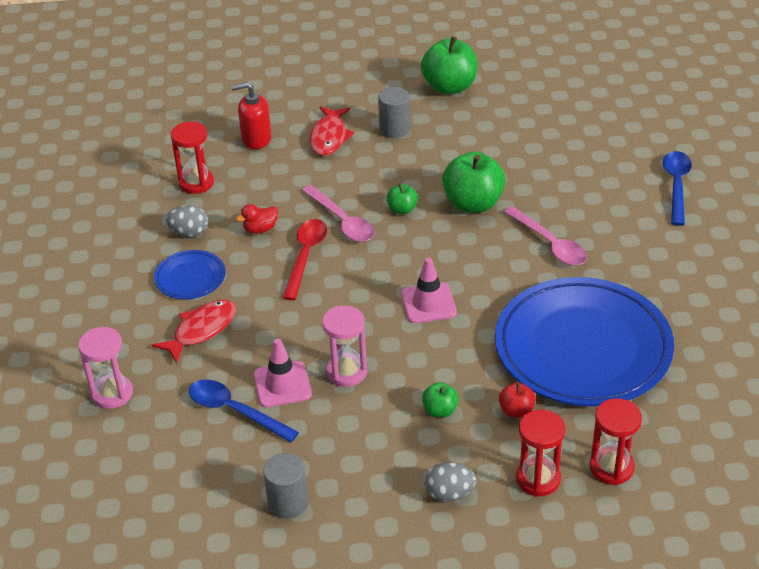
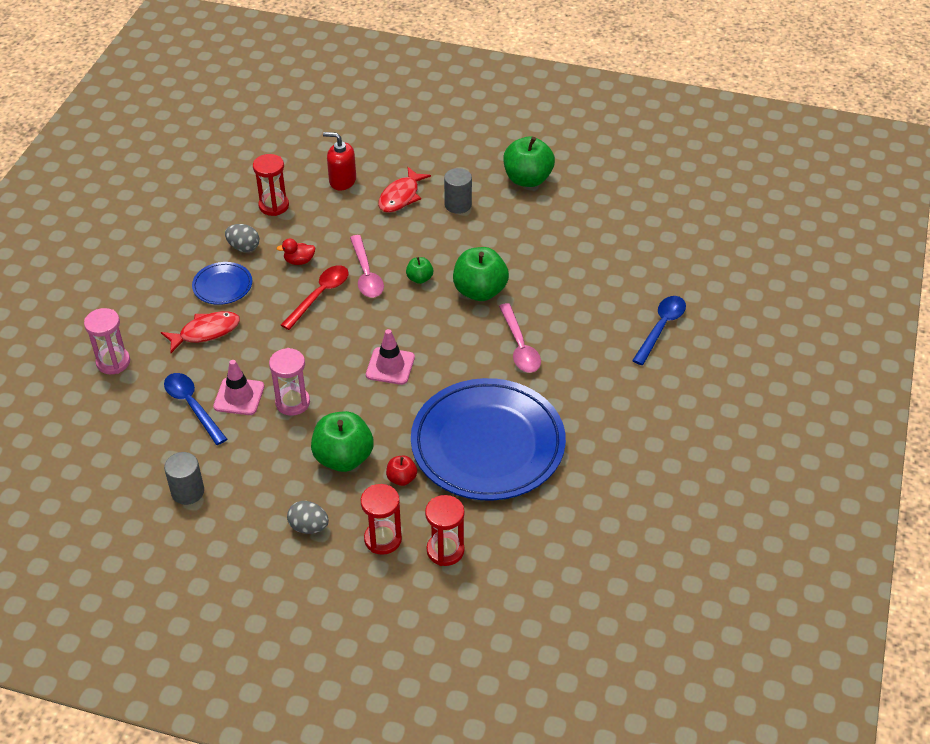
camera: 20 degrees right, 5 degrees up
(440, 410) = (343, 458): green apple -> green apple, size x2.01

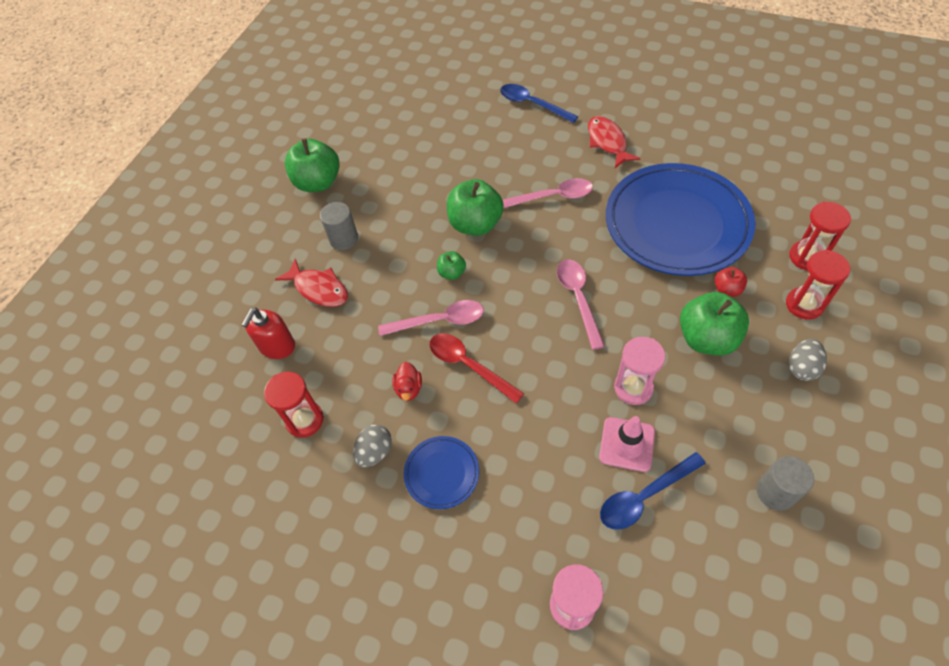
camera: 80 degrees left, 10 degrees up
(206, 332) = (521, 489): red fish -> red fish (607, 142)
(390, 366) = (578, 299): pink traffic cone -> pink spoon

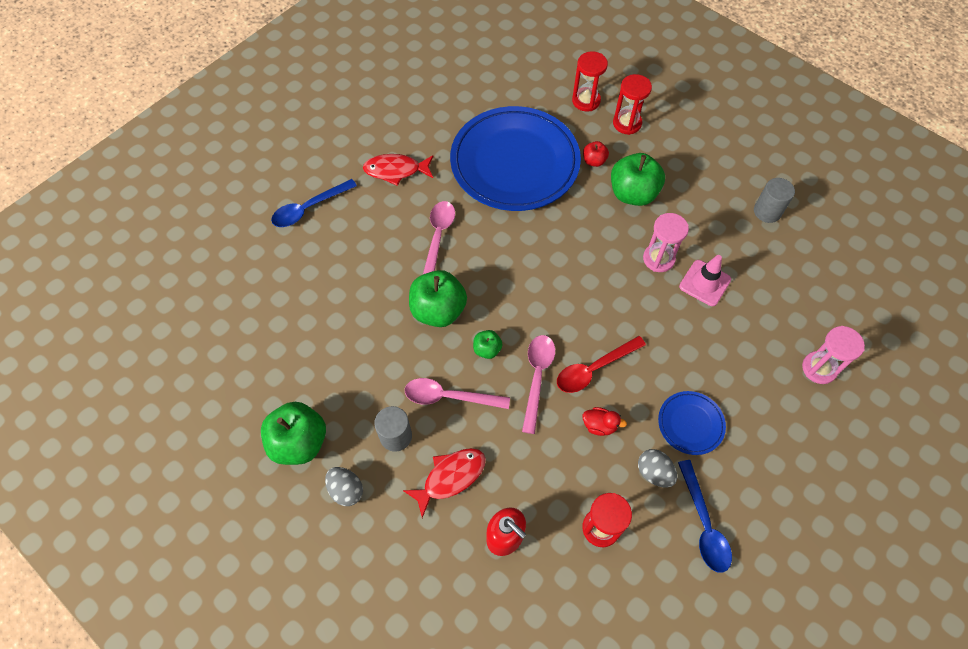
camera: 75 degrees left, 5 degrees up
(578, 299) = (560, 262): pink spoon -> pink spoon (449, 397)
(644, 496) = (749, 289): blue spoon -> blue spoon (703, 524)
(802, 368) = (678, 151): grey egg -> grey egg (346, 490)

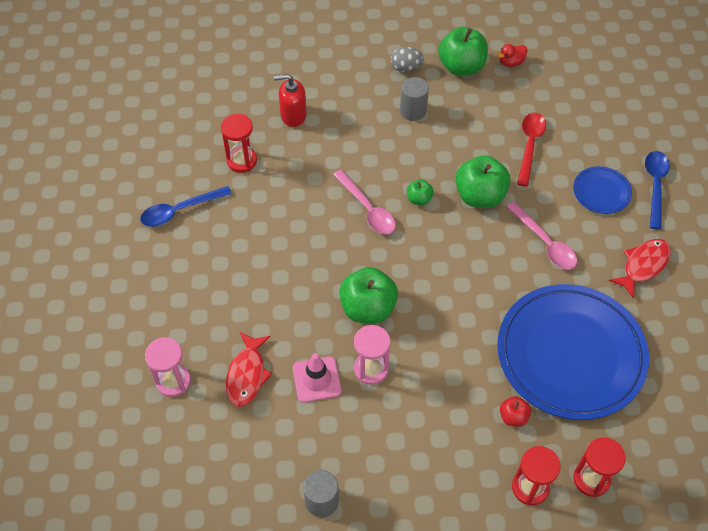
camera: 135 degrees right, 5 degrees down
(449, 397) = (408, 154): pink spoon -> none
(450, 477) = (356, 117): red fish -> red fish (247, 374)
(594, 369) = (336, 245): red spoon -> red spoon (530, 146)
(599, 425) = (297, 213): red duck -> red duck (511, 62)
(633, 193) = (449, 413): green apple -> green apple (368, 308)
(654, 472) = (236, 214): grey egg -> none
(690, 424) = (238, 263): blue plate -> blue plate (601, 192)
(703, 524) = (180, 210): blue spoon -> blue spoon turned 60 degrees counterclockwise

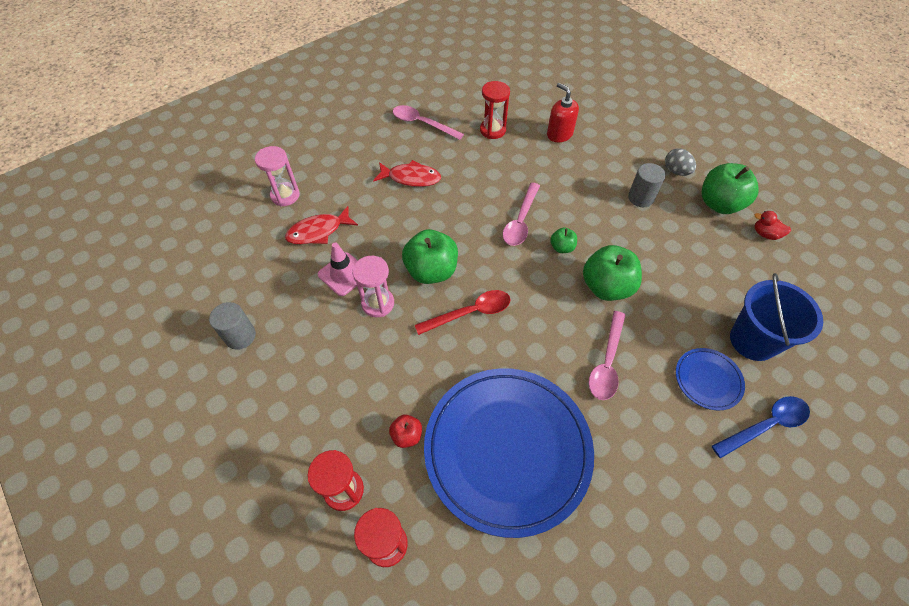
camera: 55 degrees right, 0 degrees up
(180, 210) = (422, 123): blue spoon -> pink spoon
(530, 146) = (696, 295): red spoon -> red spoon (470, 313)
(590, 142) = (753, 340): none -> blue bucket
(643, 265) = (662, 464): red fish -> red fish (411, 178)

